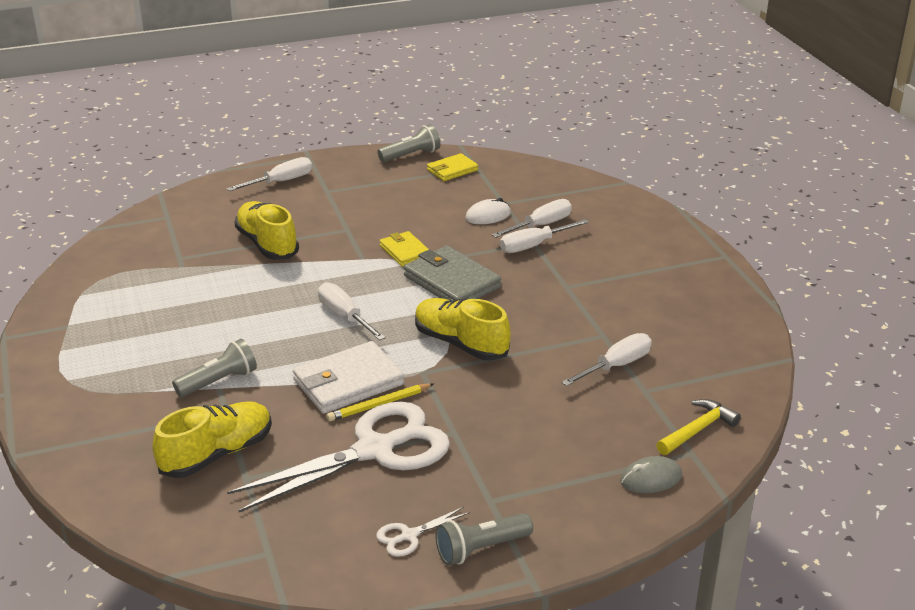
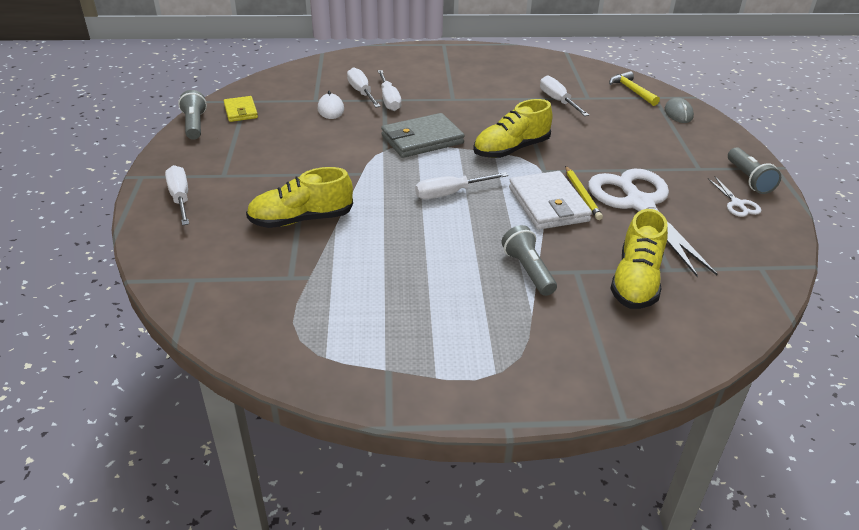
camera: 75 degrees left, 5 degrees up
(217, 454) = (636, 281): yellow shoe -> yellow shoe turned 135 degrees counterclockwise
(405, 251) = (363, 152): yellow wallet -> none

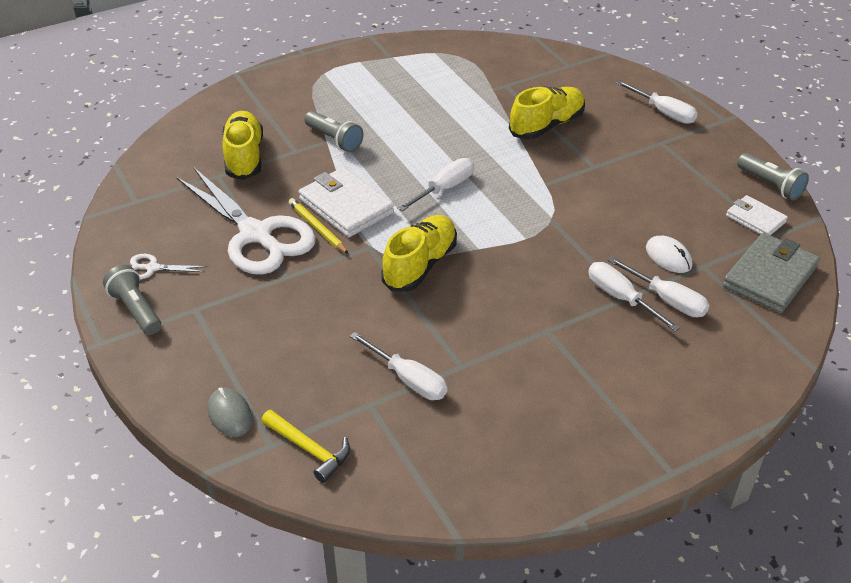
camera: 155 degrees right, 5 degrees up
(241, 111) = (755, 219): yellow wallet -> white wallet
(422, 139) = (526, 246): grey wallet -> grey wallet (769, 276)
(737, 204) = (152, 268): white scissors -> white scissors turned 45 degrees counterclockwise

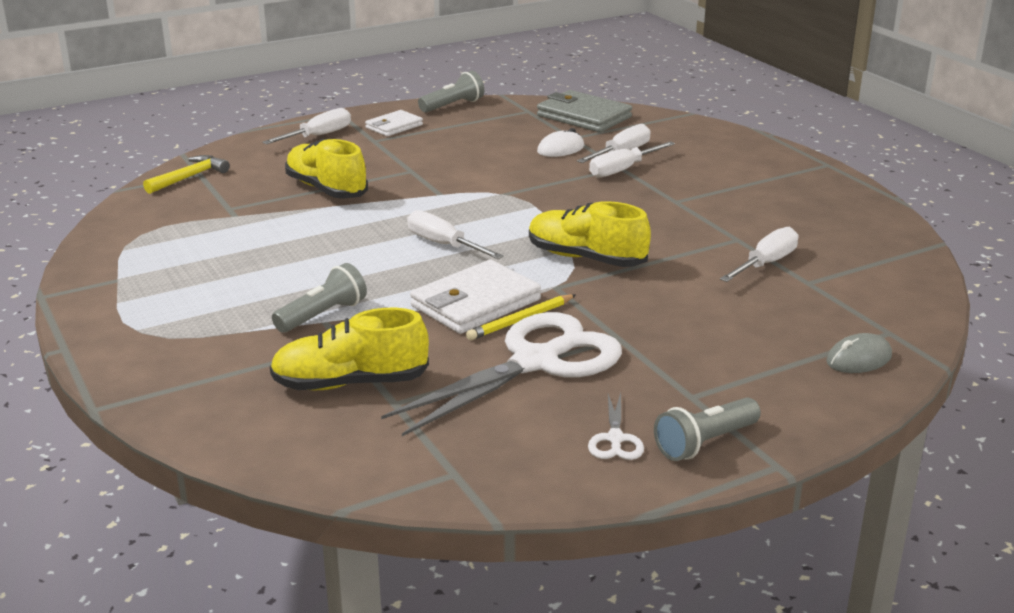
camera: 90 degrees left, 15 degrees down
(309, 449) = (884, 311): yellow hammer -> yellow hammer (189, 177)
(755, 219) = (503, 115): white wallet -> white wallet (394, 126)

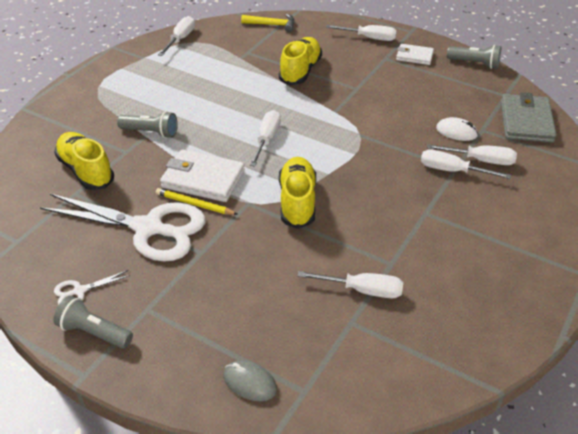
camera: 60 degrees right, 15 degrees up
(116, 242) = (180, 39): none -> white screwdriver

